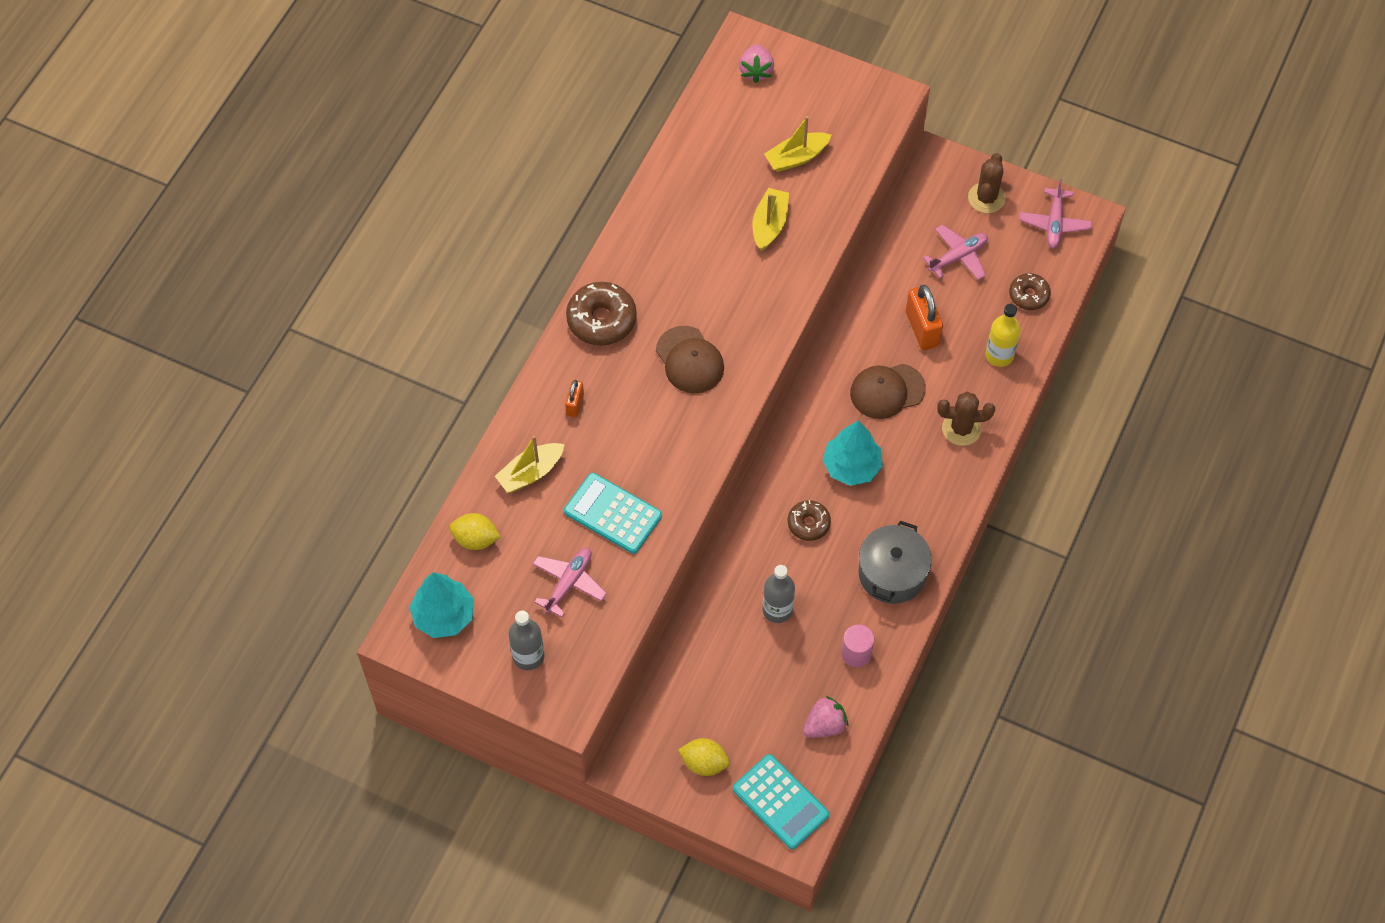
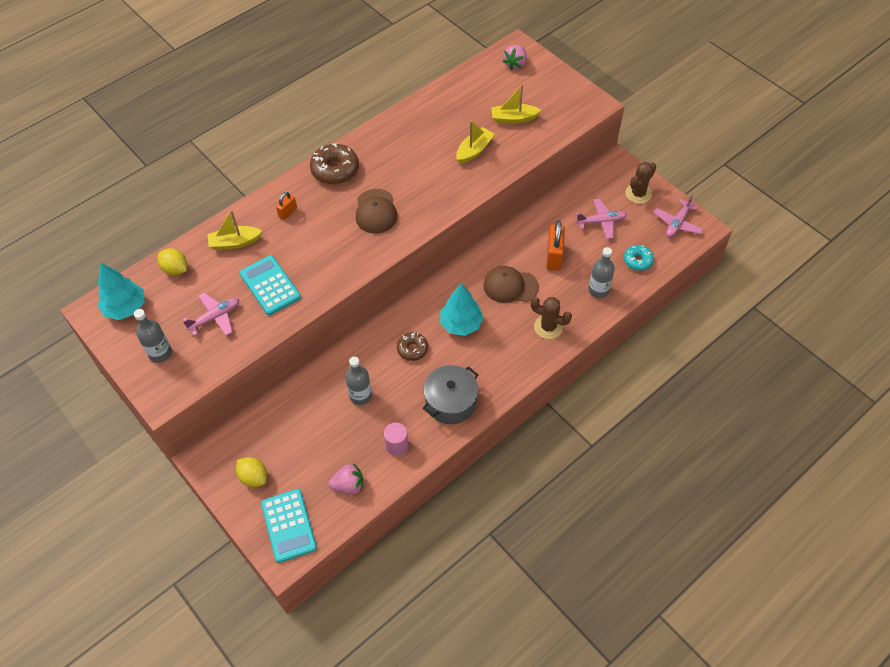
camera: 25 degrees right, 5 degrees down
(999, 355) = (598, 290): yellow bottle -> grey bottle
(1029, 295) = (637, 261): brown donut -> turquoise donut

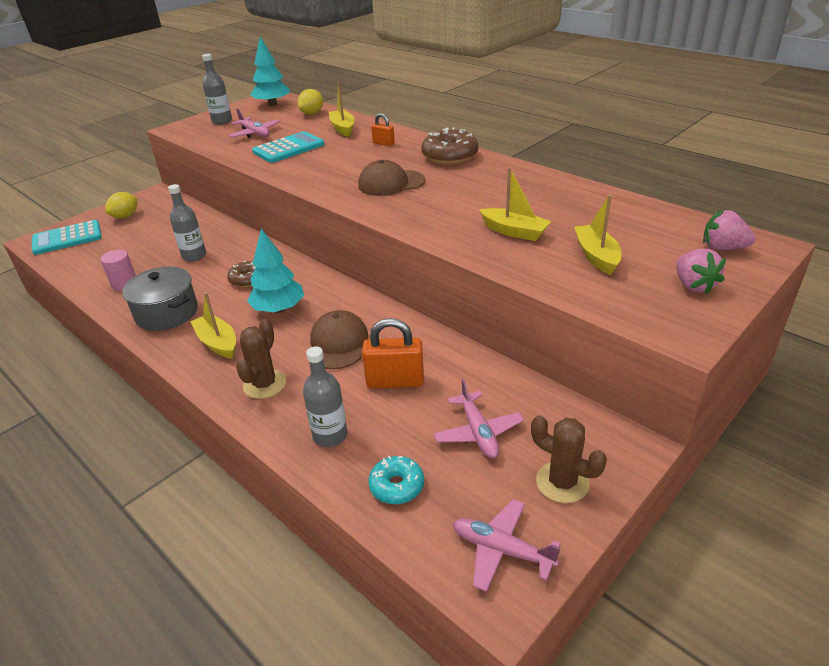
camera: 85 degrees right, 20 degrees down
(348, 485) = (92, 262): pink strawberry -> pink strawberry (693, 285)
(497, 360) = (218, 343): none -> yellow boat

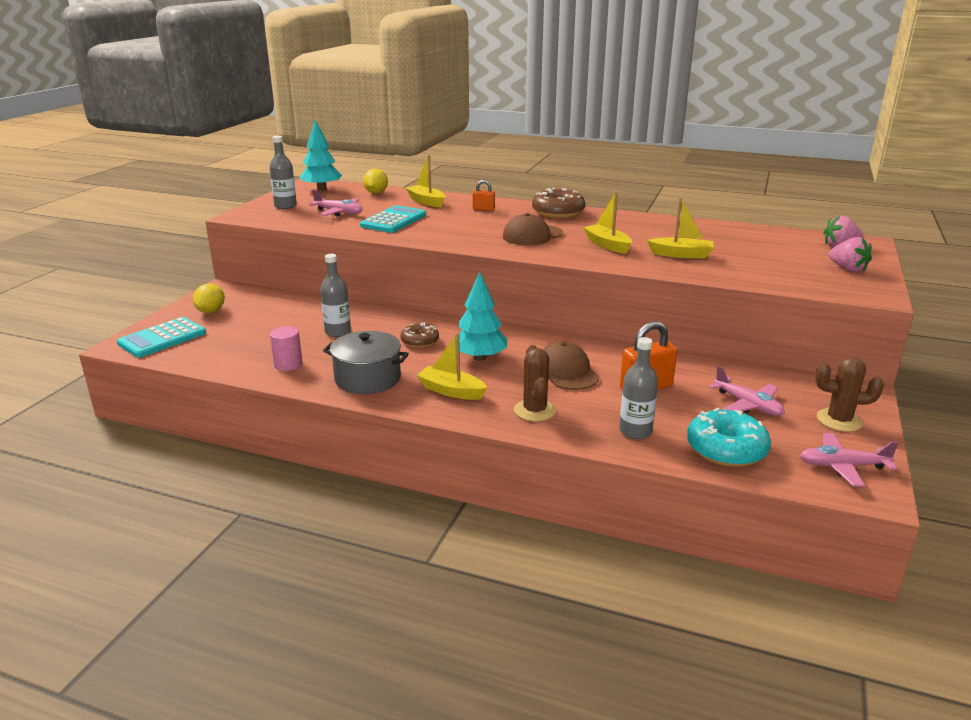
camera: 25 degrees left, 10 degrees down
(397, 486) = (726, 449): turquoise donut -> turquoise donut, size x1.63
(596, 256) = (762, 261): yellow boat -> yellow boat (607, 245)

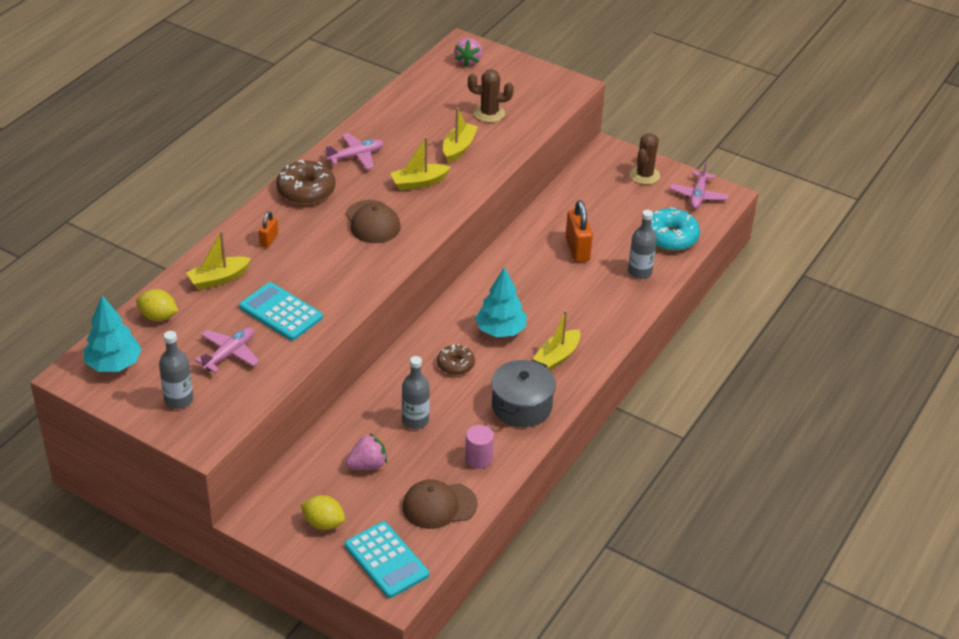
camera: 80 degrees left, 15 degrees up
(534, 410) = (599, 315): brown cactus -> brown cactus (489, 113)
(566, 372) = (540, 285): brown cap -> brown cap (439, 505)
(747, 405) = (615, 208): pink plane -> pink plane (356, 156)
(847, 269) = (519, 77): pink strawberry -> pink strawberry (367, 465)

